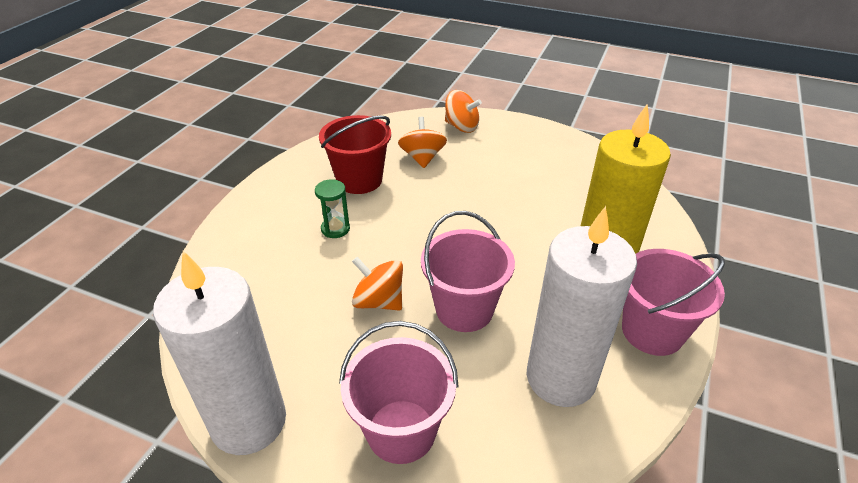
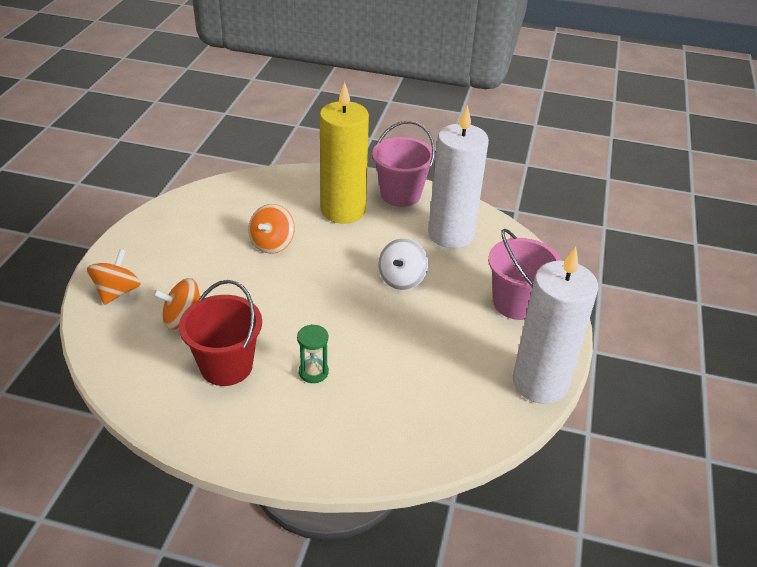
camera: 100 degrees left, 0 degrees up
(379, 301) = (404, 328): orange spinning top -> orange spinning top (272, 244)
(464, 309) = (402, 279): pink bucket -> white spinning top

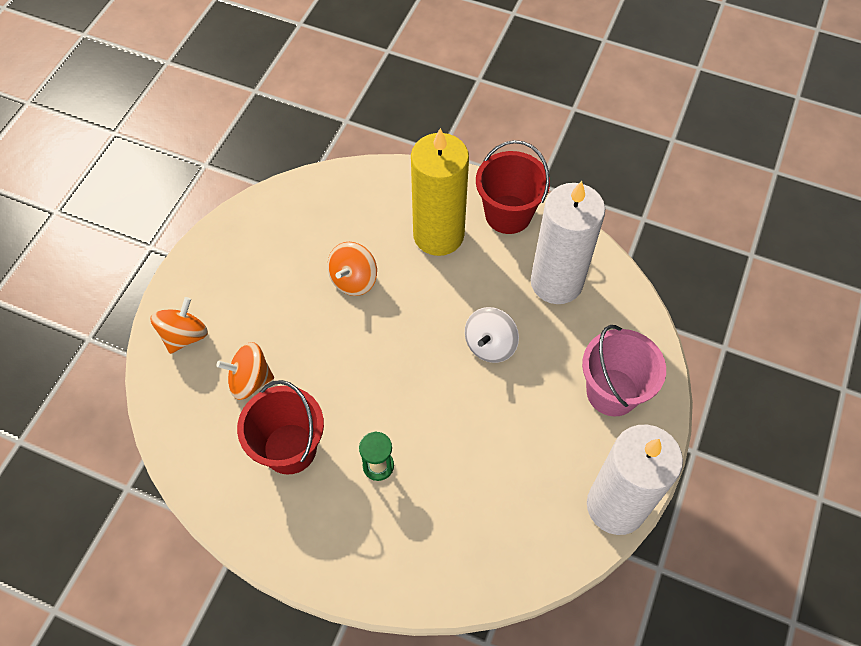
camera: 10 degrees right, 20 degrees up
(400, 194) = (508, 214): pink bucket -> red bucket

